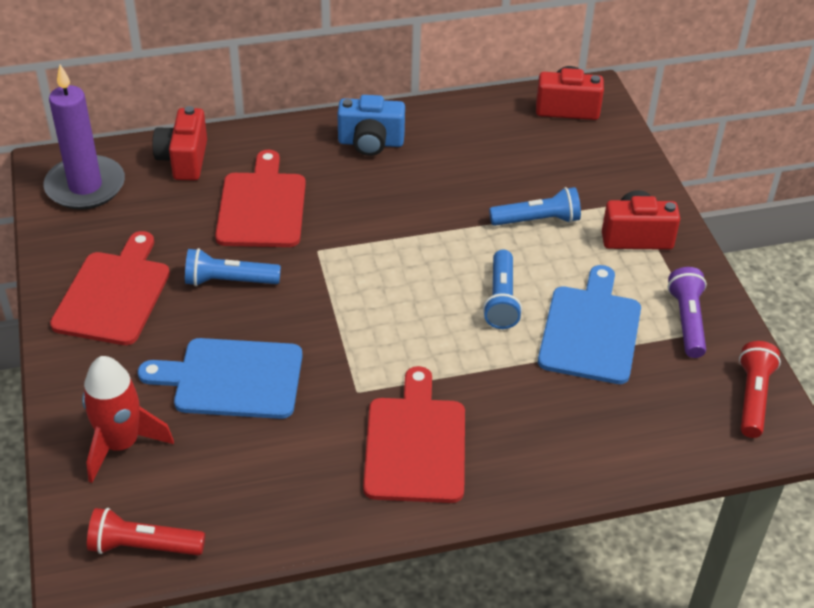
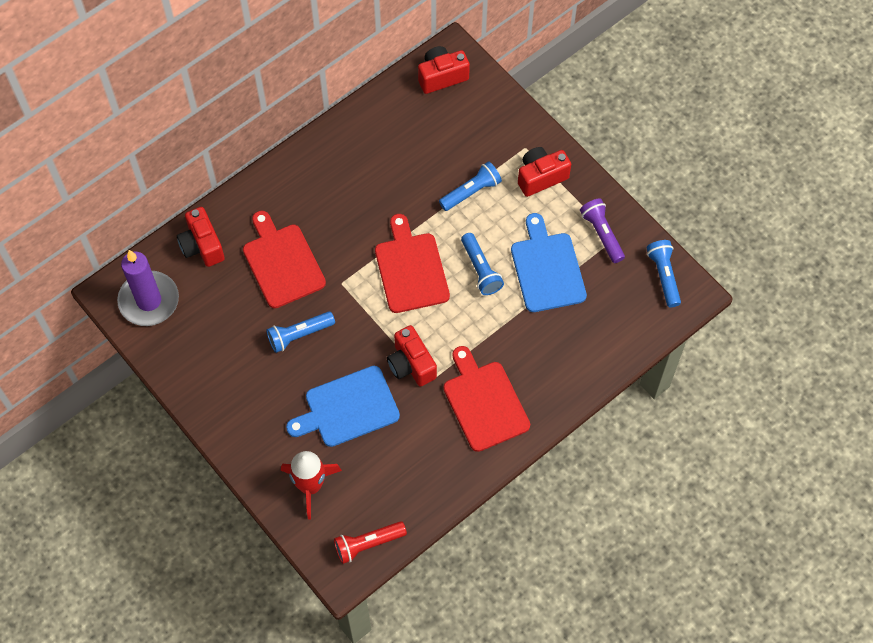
camera: 25 degrees left, 20 degrees up
(114, 294) = (231, 380): red cutting board -> red cutting board (411, 269)
(346, 364) = (411, 364): none -> red camera
(371, 143) = (323, 171): blue camera -> none
(753, 397) = (664, 276): red flashlight -> blue flashlight

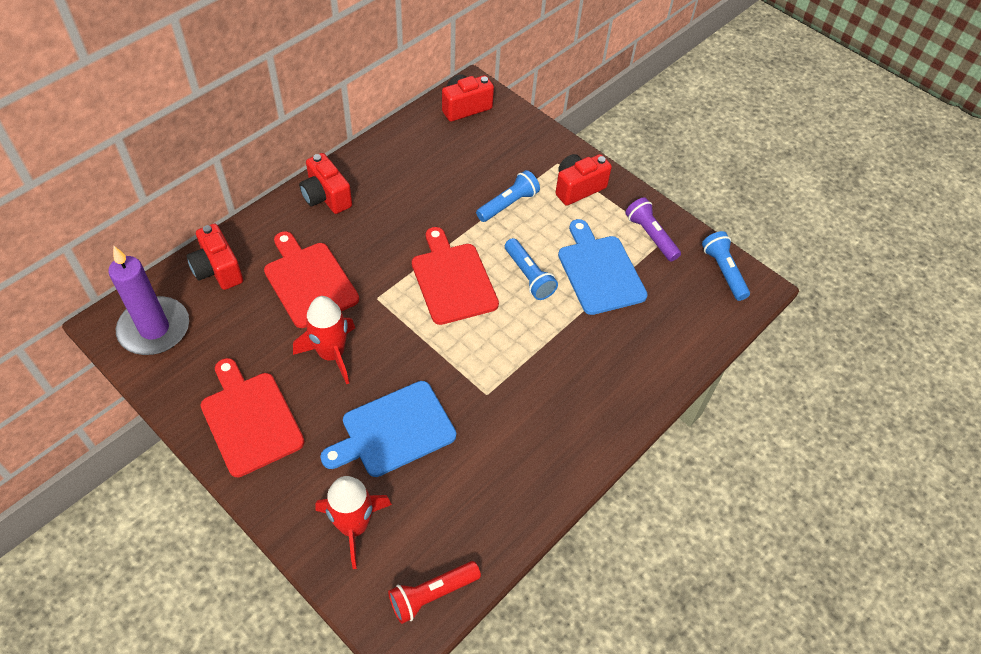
camera: 10 degrees left, 10 degrees down
(299, 335) = (331, 354): blue flashlight -> red rocket
(411, 364) = (463, 377): red camera -> red camera (326, 197)
(484, 402) = (553, 413): red cutting board -> red cutting board (250, 419)

